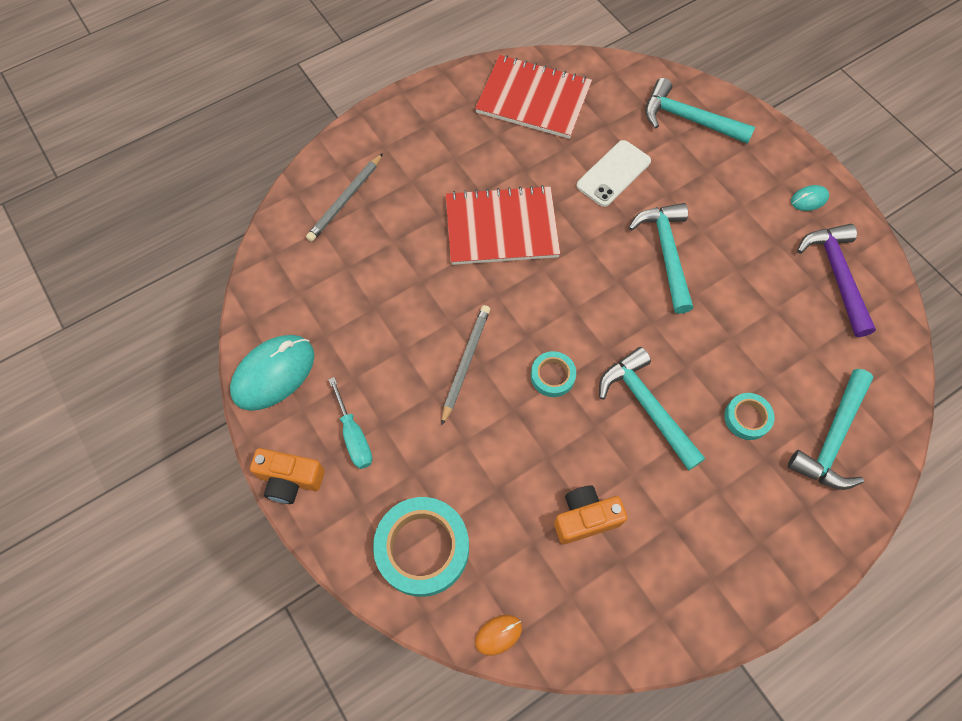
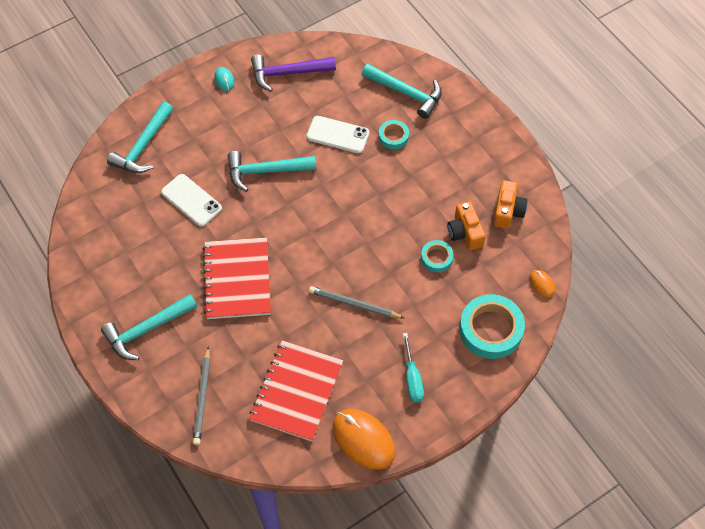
camera: 90 degrees left, 5 degrees down
(273, 373) = (363, 440): turquoise mouse -> orange mouse
(290, 479) = (447, 419): orange camera -> orange camera (507, 211)
(345, 199) = (202, 397): grey pencil -> grey pencil turned 60 degrees clockwise
(354, 435) = (412, 378): turquoise screwdriver -> turquoise screwdriver turned 105 degrees clockwise
(533, 99) = (110, 254): red notebook -> red notebook (296, 391)
(552, 376) = (364, 248): turquoise tape -> turquoise tape (436, 258)
(646, 406) = (386, 192): turquoise hammer -> turquoise hammer (146, 330)
(738, 341) = (338, 135): none -> white phone

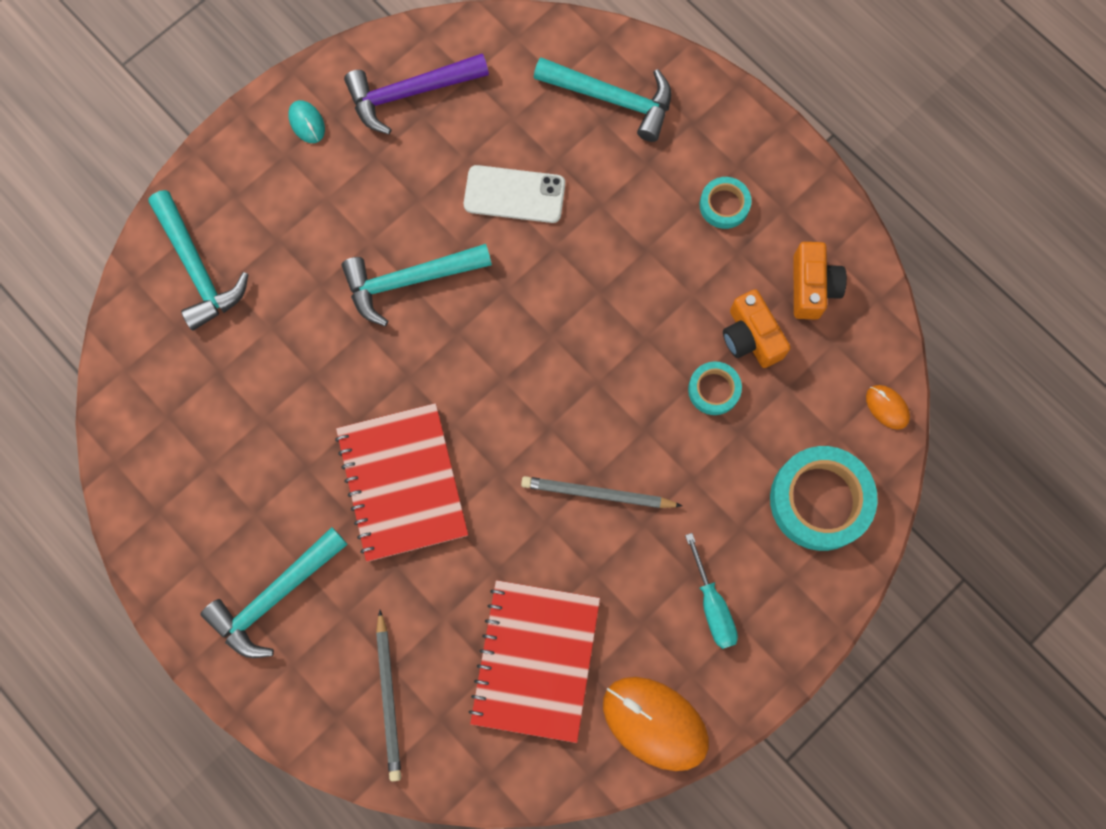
camera: 10 degrees left, 15 degrees up
(143, 146) = (198, 269): turquoise hammer -> turquoise hammer turned 45 degrees counterclockwise
(191, 200) = (298, 354): white phone -> none
(393, 136) = (605, 183): turquoise tape -> turquoise tape (724, 205)

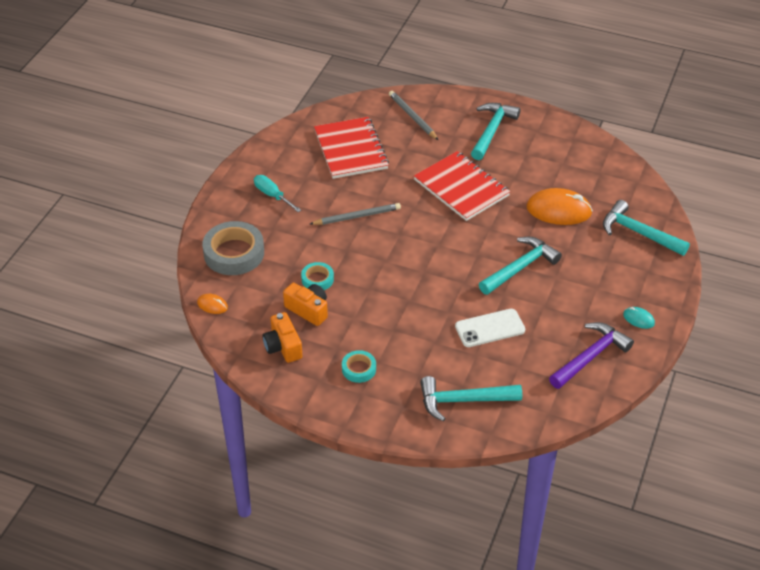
camera: 155 degrees right, 30 degrees down
(655, 723) = (279, 148): orange mouse -> orange mouse (558, 210)
(820, 500) = (234, 253): turquoise tape -> grey tape

